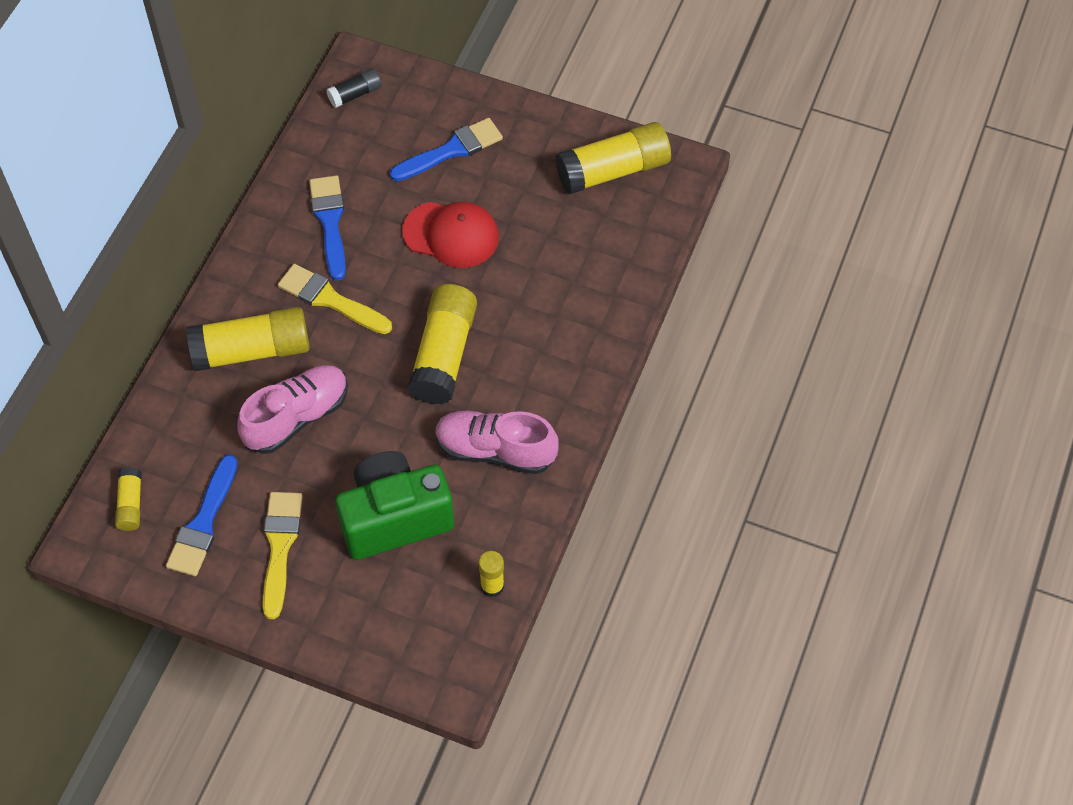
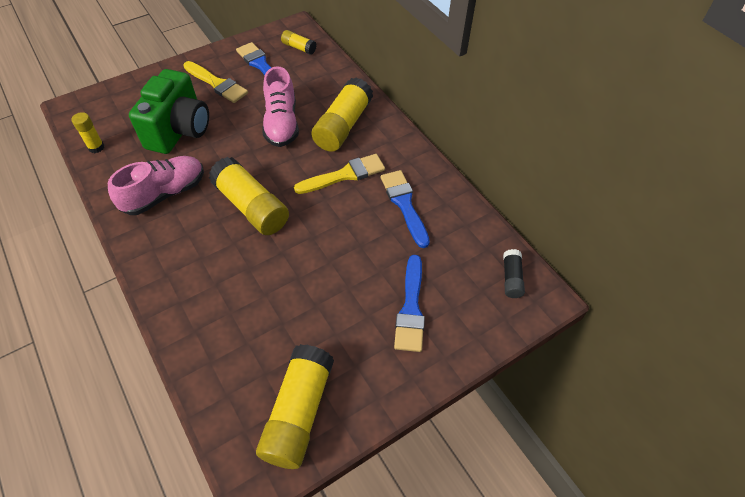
camera: 125 degrees right, 5 degrees down
(330, 222) = (404, 204): blue brush -> blue brush turned 135 degrees counterclockwise
(451, 234) = (336, 263): red cap -> none

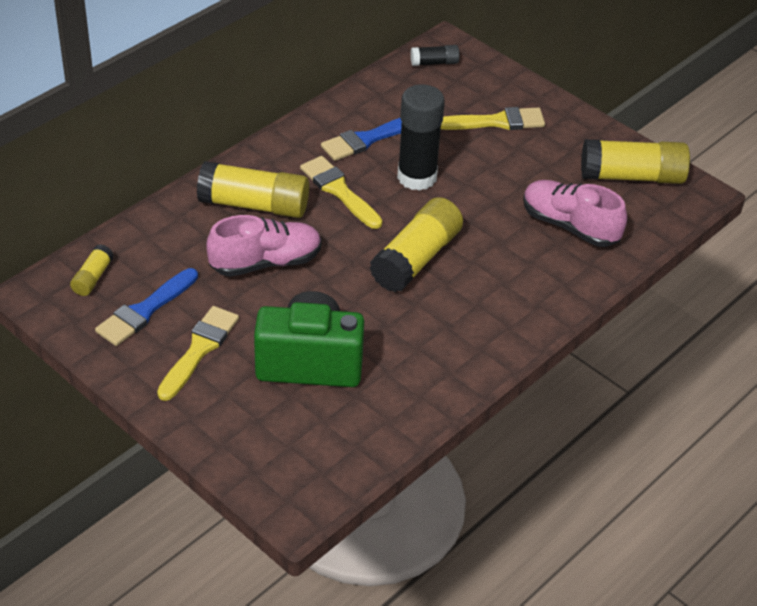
camera: 105 degrees left, 10 degrees down
(96, 147) = (370, 443): yellow glue stick -> none
(165, 194) = (426, 342): pink shoe -> pink shoe (570, 226)
(347, 228) = (417, 177): none -> black glue stick
(411, 308) = (496, 122): blue brush -> yellow brush

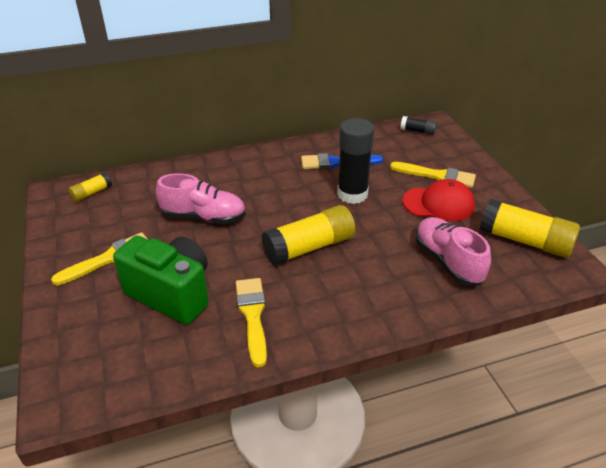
camera: 30 degrees right, 5 degrees down
(145, 310) = (101, 222): blue brush -> none
(254, 205) = (228, 180): yellow glue stick -> none
(339, 191) = (291, 187): yellow brush -> yellow brush (252, 316)
(520, 159) = (438, 204): none -> red cap

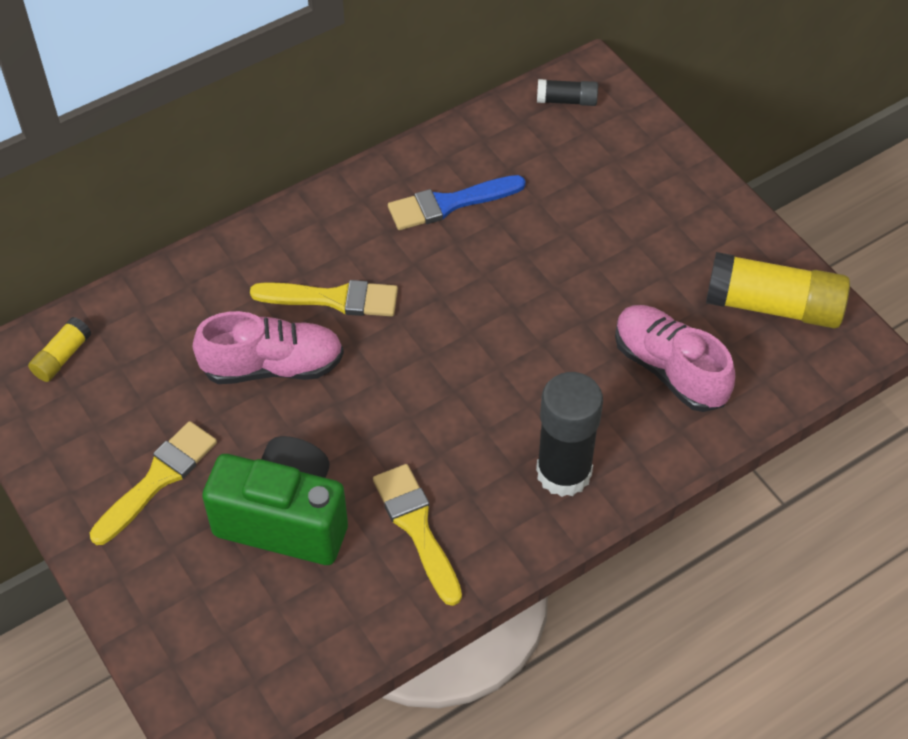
camera: 15 degrees left, 15 degrees up
(309, 247) = (459, 389): yellow glue stick -> none
(352, 194) = (495, 268): black glue stick -> black glue stick (563, 472)
(437, 176) = (620, 199): yellow brush -> yellow brush (333, 299)
(438, 204) = (634, 259): red cap -> none

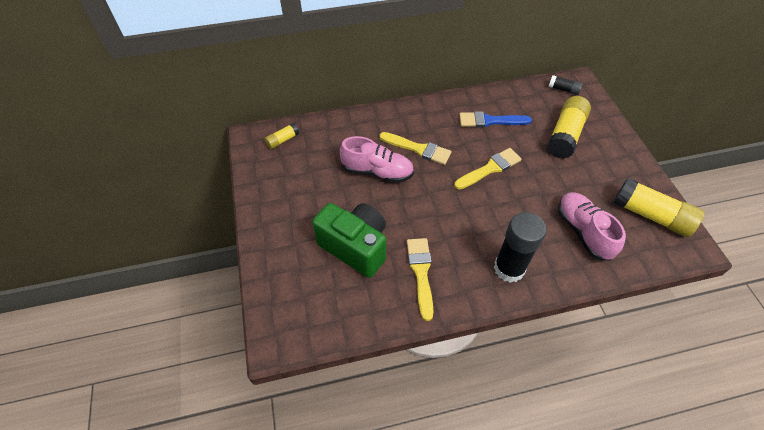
camera: 20 degrees right, 0 degrees up
(158, 479) = (302, 208): yellow brush -> yellow brush (490, 168)
(593, 195) = (565, 135): none -> yellow glue stick

